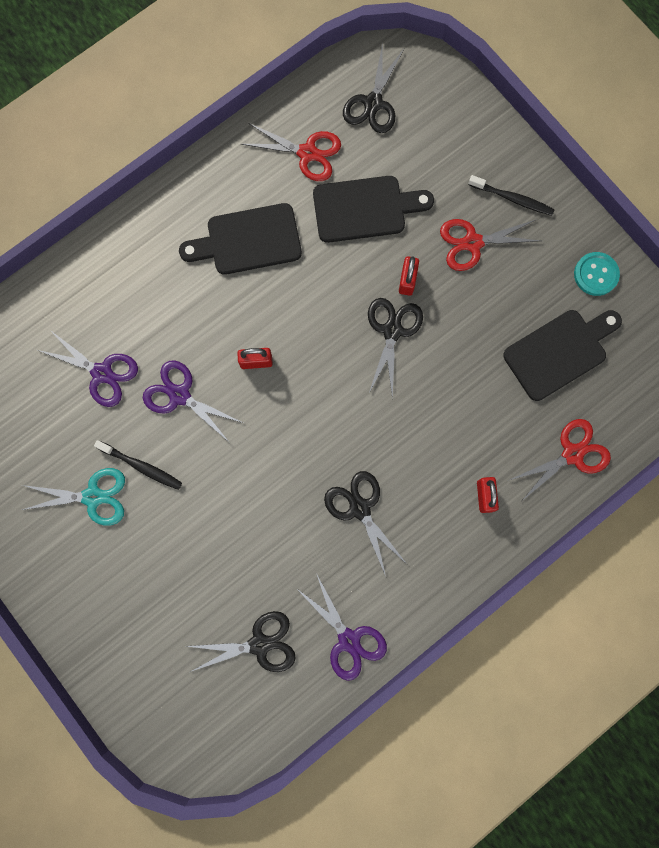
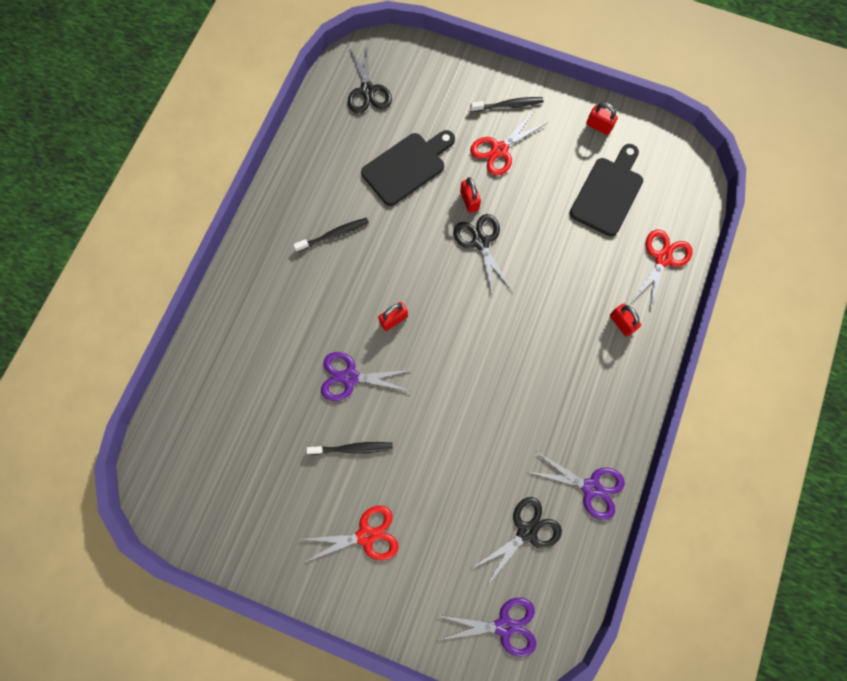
camera: 30 degrees left, 5 degrees down
(93, 497) = (328, 494): turquoise scissors -> none
(102, 373) = (279, 394): purple scissors -> purple scissors (504, 626)
(248, 240) = (334, 235): black cutting board -> black toothbrush
(308, 153) = (340, 149): red scissors -> red scissors (366, 536)
(360, 508) = (537, 384): black scissors -> none
(596, 274) = (598, 126): turquoise button -> red padlock

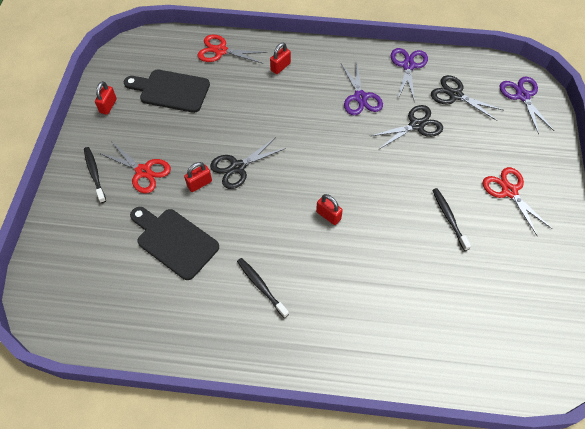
camera: 105 degrees left, 15 degrees down
(350, 377) = (391, 236): purple scissors -> purple scissors (360, 98)
(367, 91) = (91, 299): black scissors -> black scissors (416, 125)

